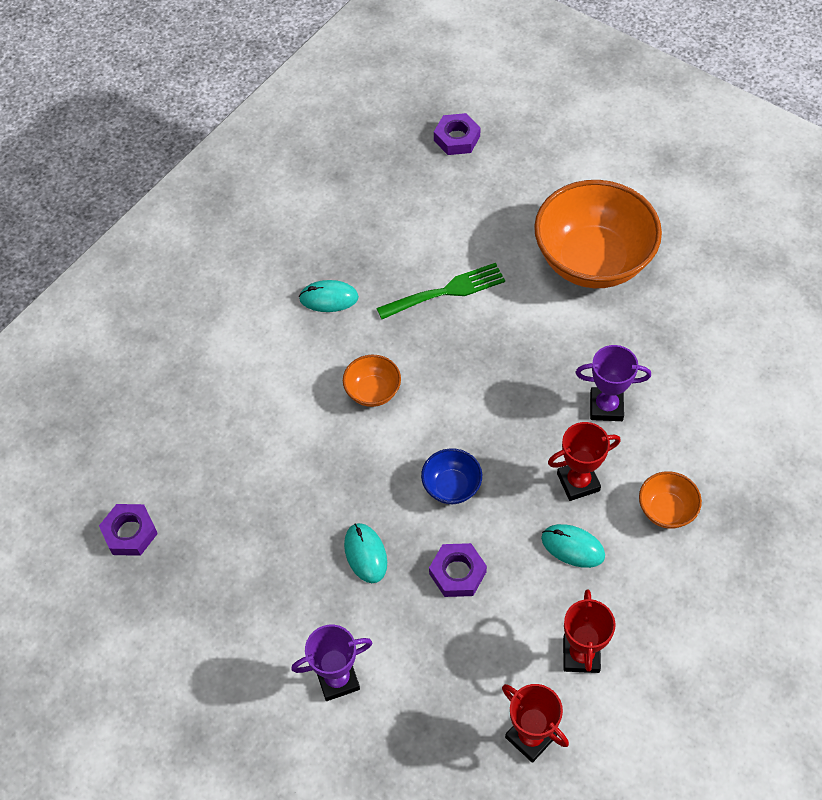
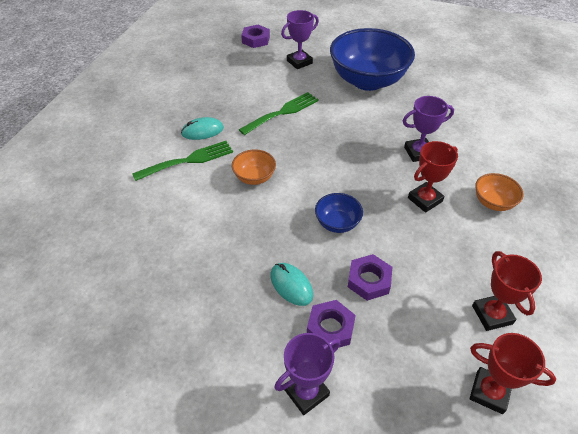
camera: 20 degrees left, 10 degrees down
(130, 533) = (83, 320): purple nut -> purple nut (330, 328)
(297, 343) = (188, 160): none -> green fork
(506, 200) = (299, 62): none -> purple trophy
(572, 547) = (444, 241): turquoise mouse -> none
(592, 260) = (367, 81): orange bowl -> blue bowl

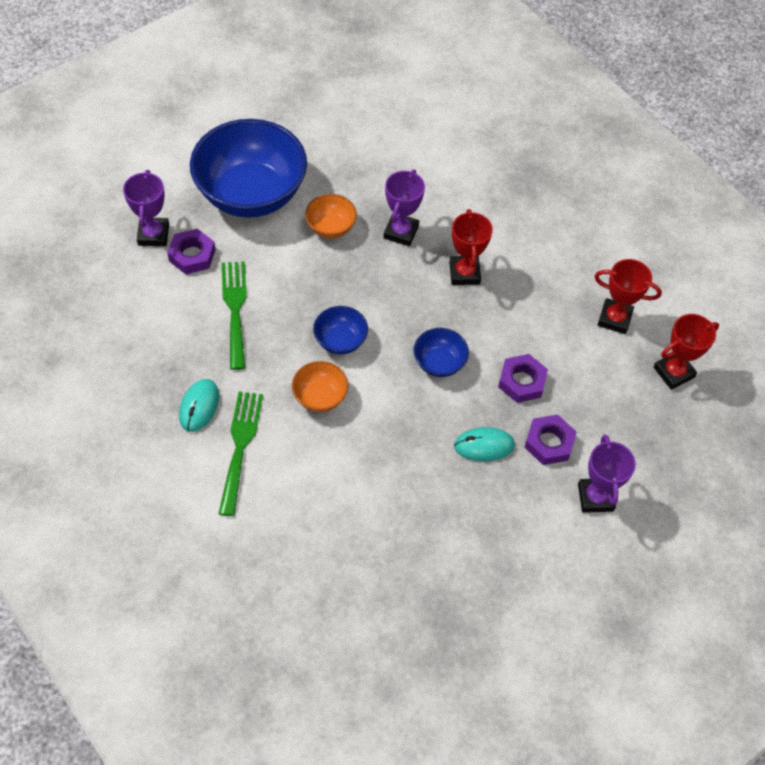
camera: 60 degrees left, 10 degrees up
(255, 40) = (59, 250): purple nut -> purple nut (192, 255)
(305, 166) = (340, 341): none -> blue bowl
(493, 202) = (507, 225): orange bowl -> orange bowl (331, 227)

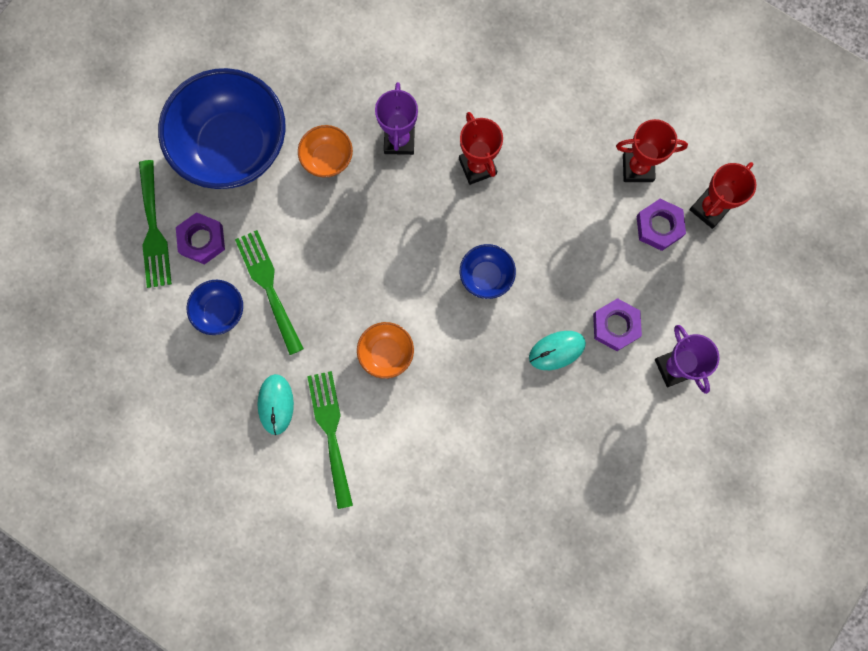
camera: 15 degrees left, 20 degrees up
(153, 235) = (153, 230): purple trophy -> green fork
(340, 341) = (383, 285): blue bowl -> blue bowl (220, 311)
(521, 381) = (570, 269): purple nut -> purple nut (659, 226)

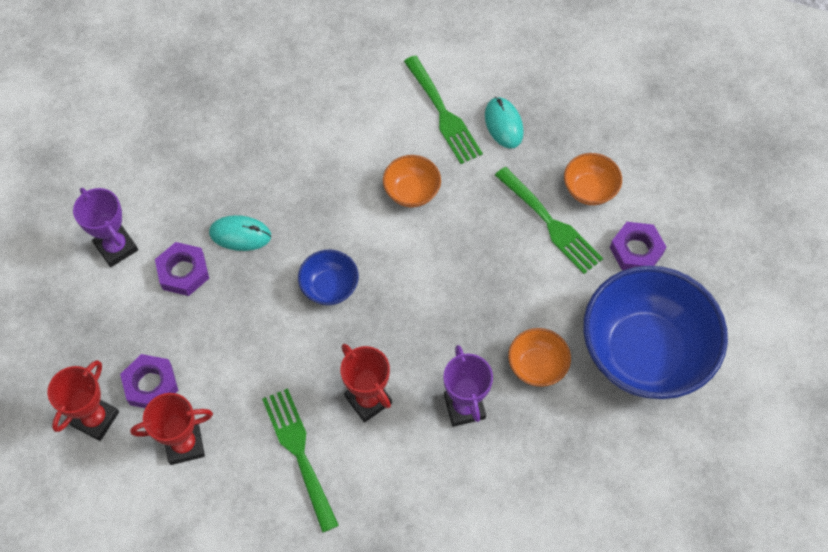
camera: 165 degrees right, 15 degrees down
(153, 230) = (690, 248): green fork -> green fork (299, 453)
(220, 311) = (589, 190): blue bowl -> orange bowl
(557, 350) = (240, 234): turquoise mouse -> turquoise mouse turned 45 degrees clockwise

